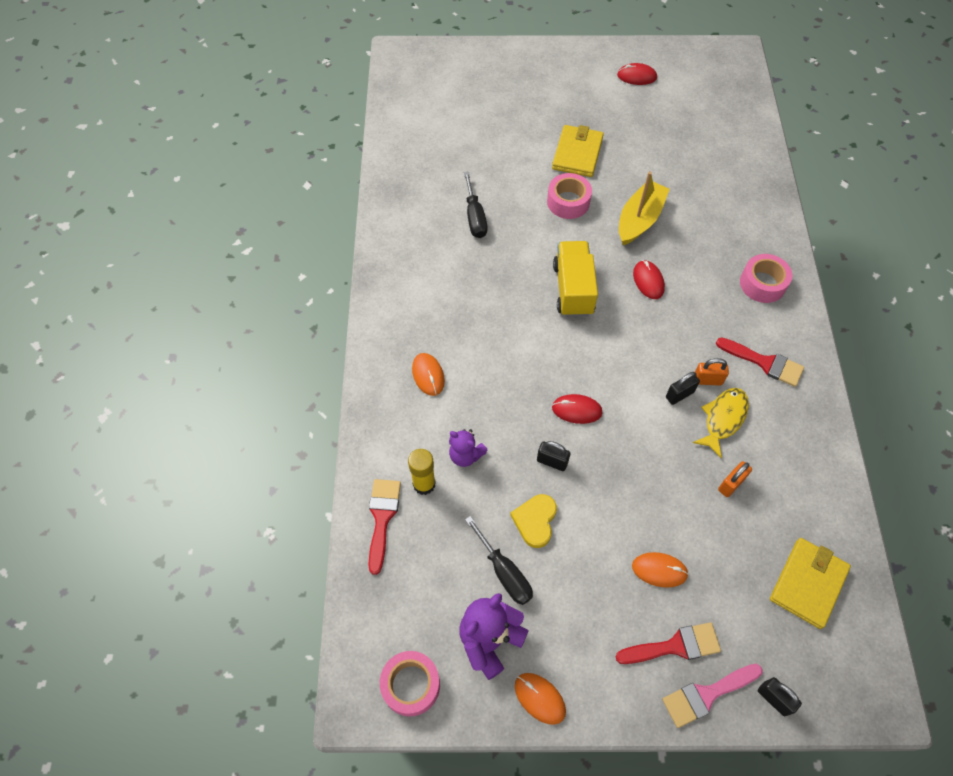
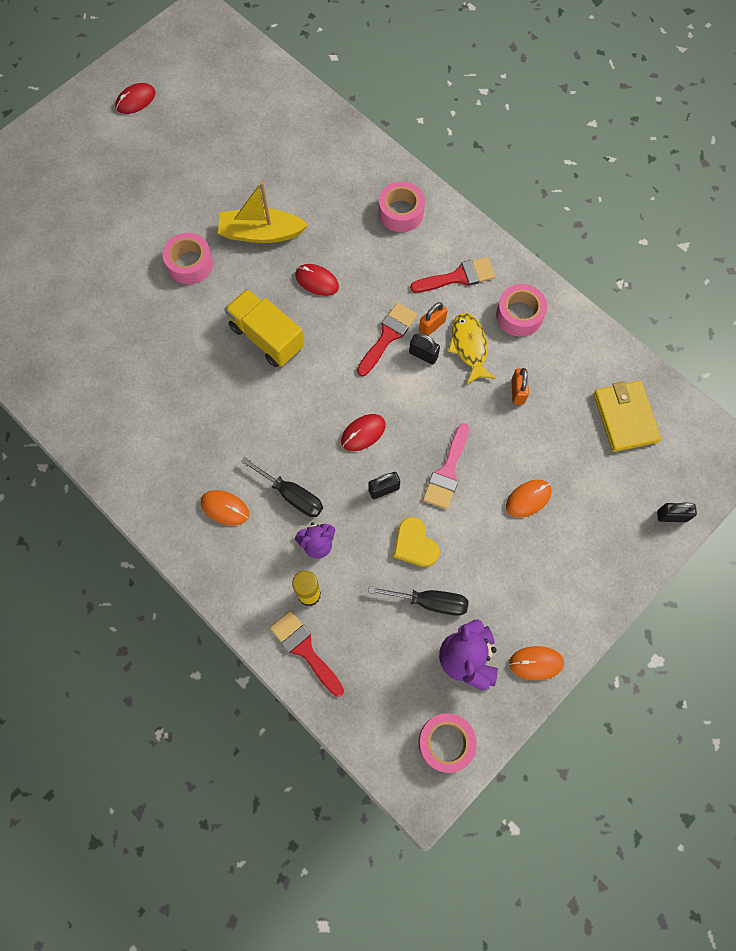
camera: 45 degrees left, 10 degrees up
(475, 217) = (126, 341): black screwdriver -> black screwdriver (292, 495)
(577, 153) = (155, 213): yellow wallet -> none
(639, 220) = (261, 233): yellow boat -> yellow boat turned 75 degrees counterclockwise
(675, 646) = (584, 541): red brush -> red brush (388, 336)
(679, 395) = (423, 355): black padlock -> black padlock turned 75 degrees counterclockwise
(706, 695) = (632, 554): pink brush -> pink brush (447, 472)
(789, 430) = (519, 315): none -> pink tape

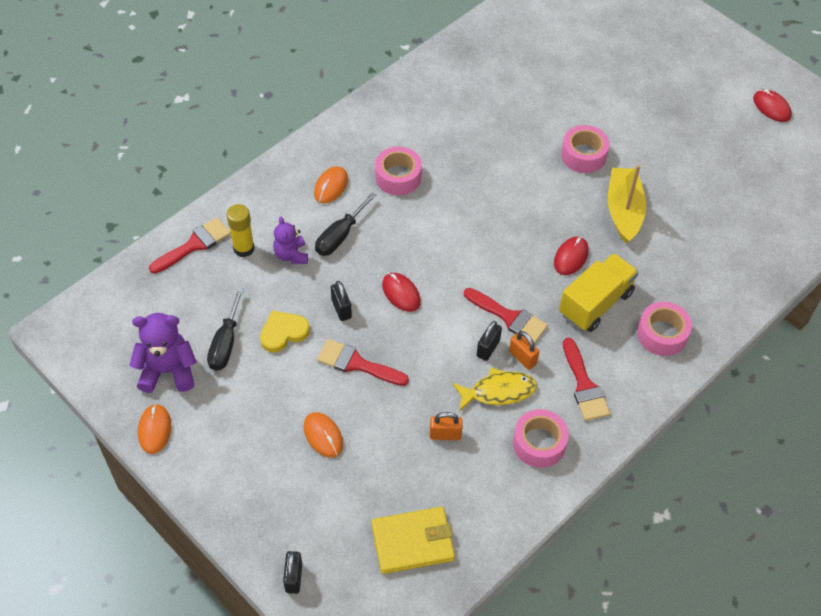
camera: 90 degrees right, 15 degrees down
(267, 337) = (505, 216): yellow truck -> yellow truck (595, 303)
(446, 743) = (94, 350): pink tape -> pink tape (398, 177)
(447, 472) = (356, 364): pink brush -> red brush

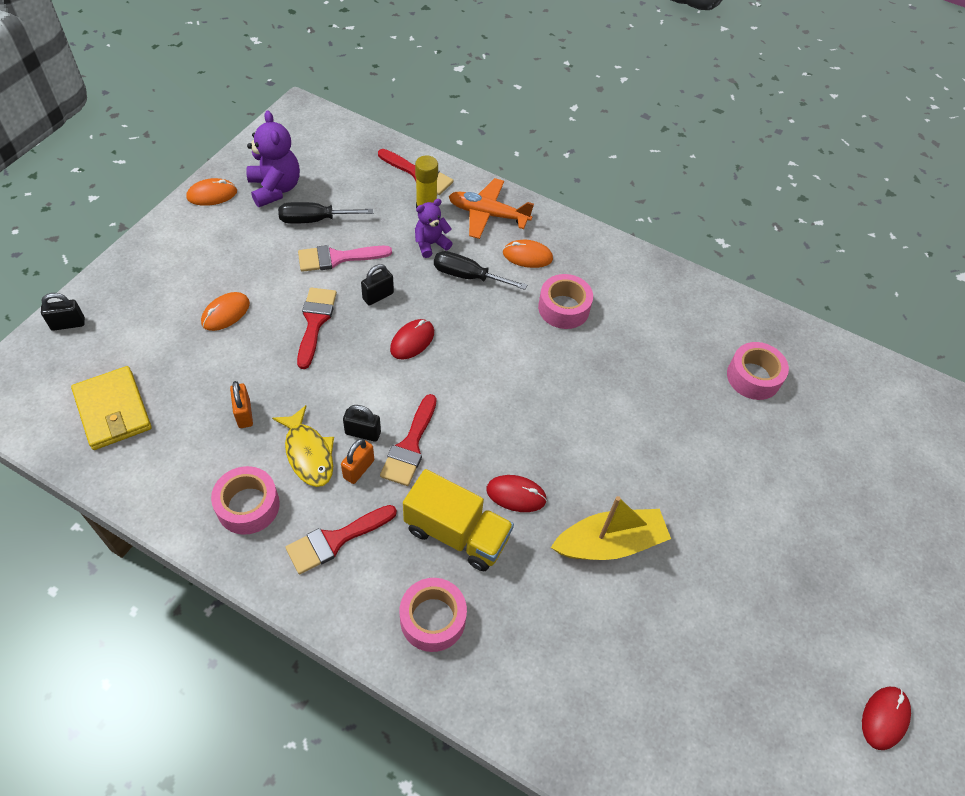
camera: 70 degrees right, 0 degrees up
(269, 202) = (488, 214): none -> orange plane
(283, 333) = (337, 258): yellow heart -> pink brush
(583, 155) = (677, 483): pink tape -> pink tape (753, 377)

